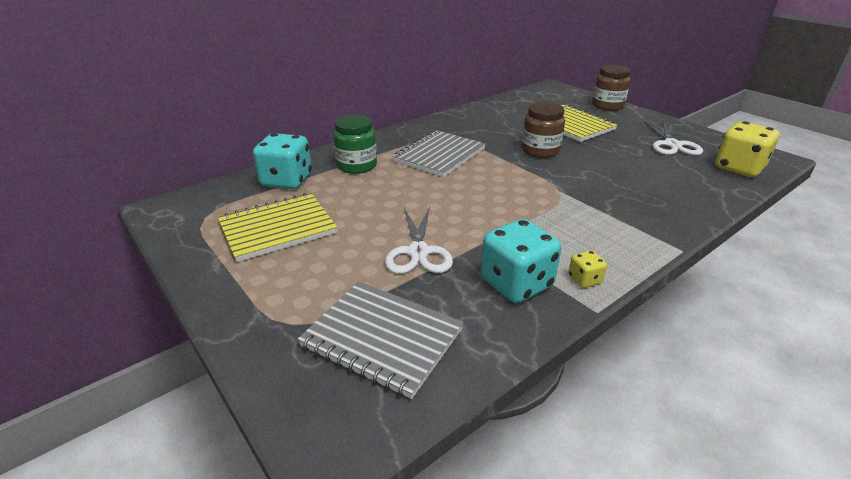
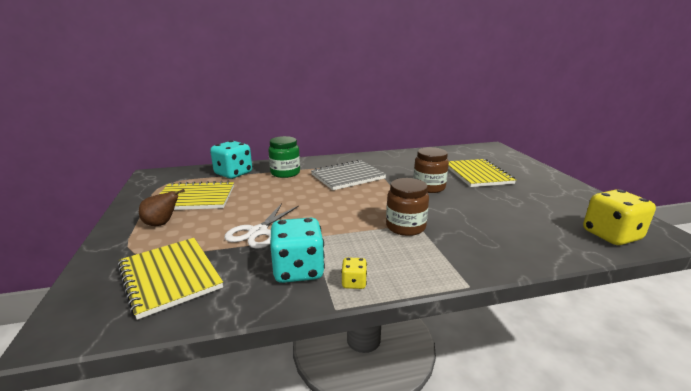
camera: 25 degrees right, 10 degrees down
(278, 275) = (162, 224): none -> brown pear
(382, 338) = (170, 277): grey notebook -> yellow notebook
(607, 106) = (528, 166): brown jar -> brown jar (405, 227)
(672, 145) = (558, 204): white scissors -> none

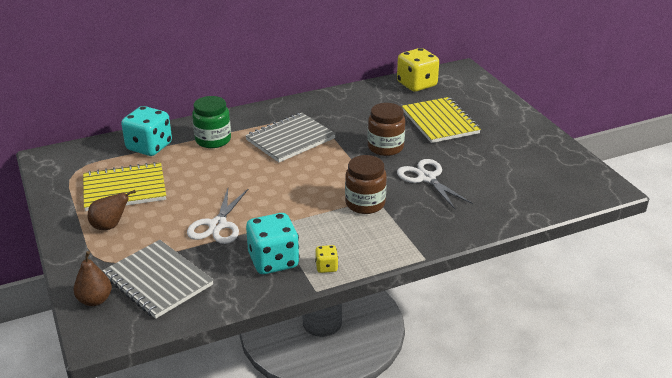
camera: 10 degrees left, 10 degrees up
(92, 290) = (95, 300): none -> brown pear
(170, 277) = (158, 280): yellow notebook -> grey notebook
(467, 212) = (426, 178): none -> white scissors
(611, 235) = (558, 193): yellow dice -> yellow dice (416, 84)

